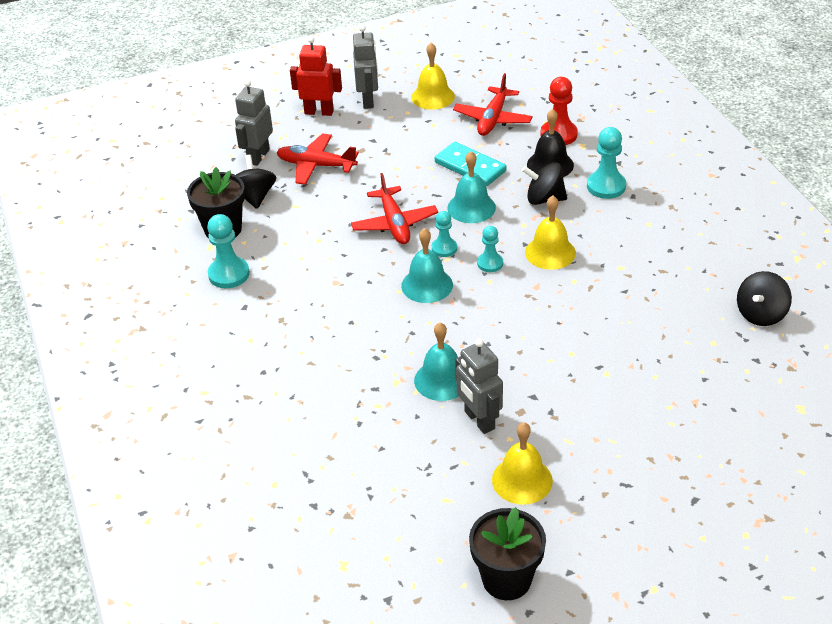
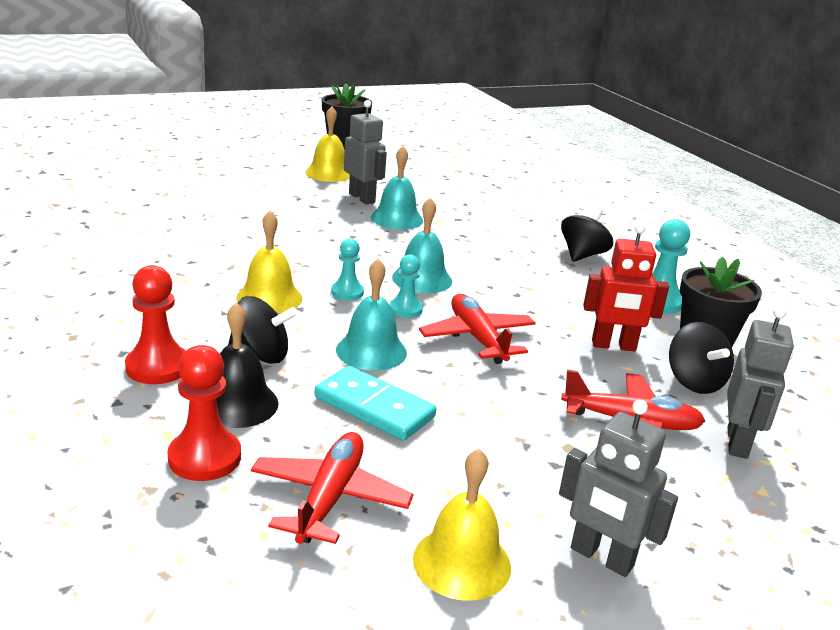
camera: 170 degrees right, 15 degrees down
(319, 112) = (690, 532): red robot -> red robot (613, 346)
(368, 100) = (601, 557): grey robot -> grey robot turned 45 degrees counterclockwise
(606, 186) = (157, 367): turquoise pawn -> red pawn
(761, 314) = (49, 236): black spinning top -> black spinning top (582, 255)

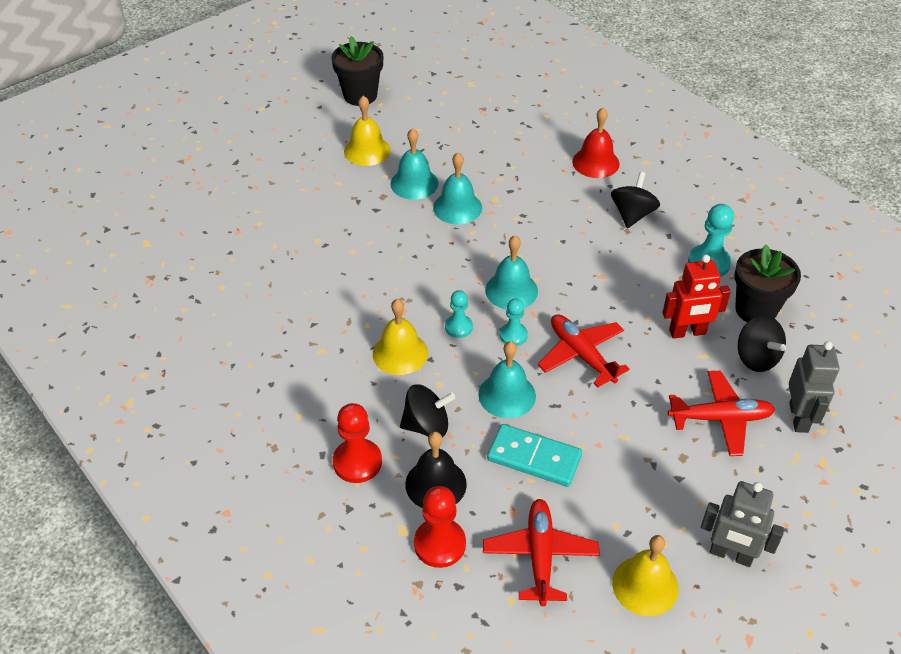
camera: 10 degrees left, 20 degrees up
(362, 198) = (414, 183): grey robot -> turquoise bell
(557, 218) = (595, 162): none -> red bell

